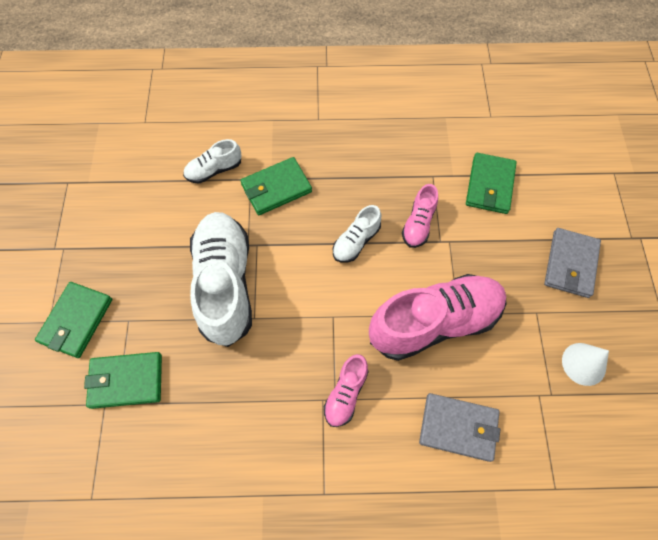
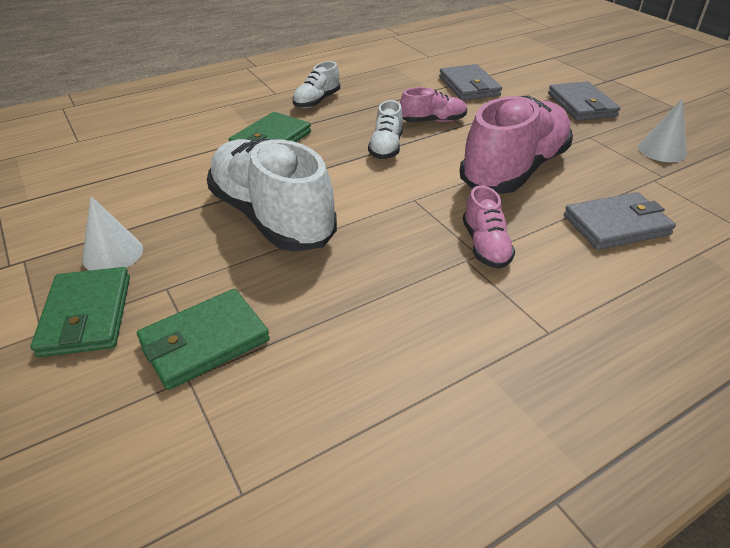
camera: 30 degrees left, 25 degrees down
(113, 270) = (113, 254): none -> white cone
(214, 170) = (190, 148): white shoe -> white shoe (317, 101)
(418, 224) = (433, 121): pink shoe -> pink shoe turned 90 degrees counterclockwise
(489, 185) = (469, 86): green wallet -> grey wallet

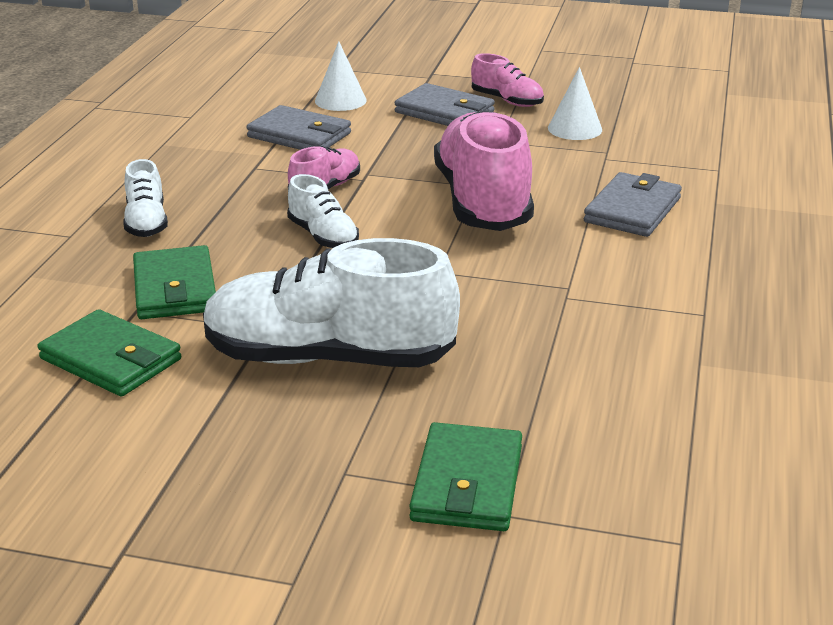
camera: 45 degrees left, 10 degrees down
(86, 315) = (311, 541): green wallet -> green wallet (111, 359)
(113, 254) = (221, 483): white cone -> white cone (340, 100)
(485, 245) = (562, 278): pink shoe -> pink shoe (507, 101)

